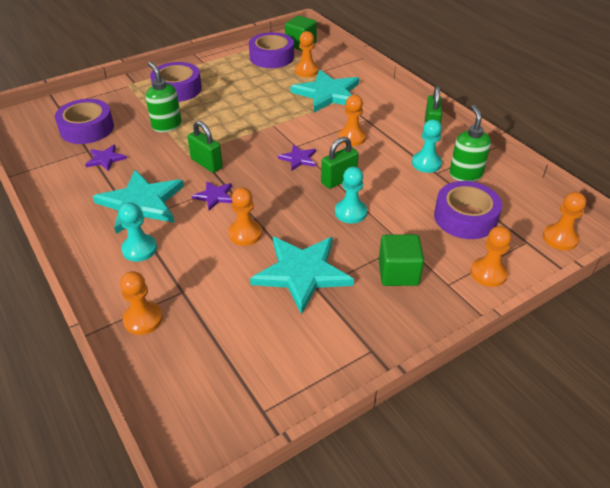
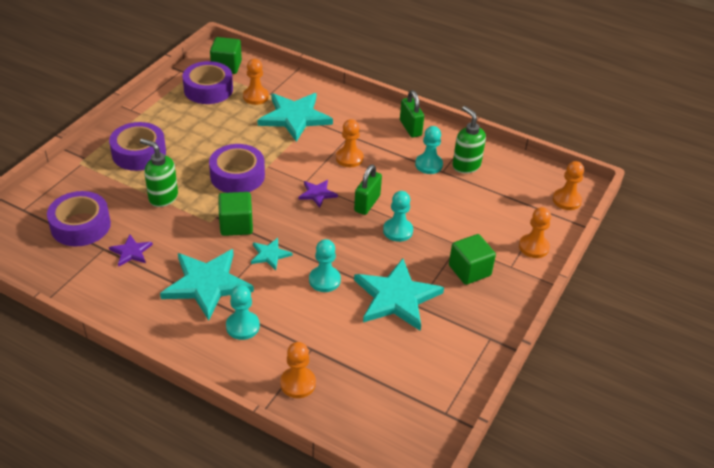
camera: 30 degrees left, 0 degrees up
(206, 163) = (236, 225): green padlock -> green cube
(214, 196) = (270, 255): purple star -> turquoise star
(245, 234) = (324, 280): orange pawn -> turquoise pawn
(465, 217) = (489, 205): purple tape -> purple tape (237, 176)

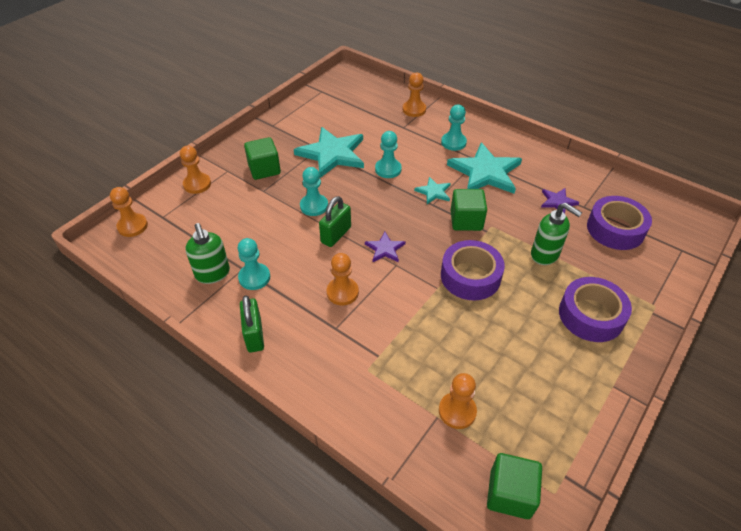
camera: 170 degrees left, 5 degrees up
(208, 89) = (529, 433): purple tape -> none
(295, 117) = (402, 364): turquoise star -> none

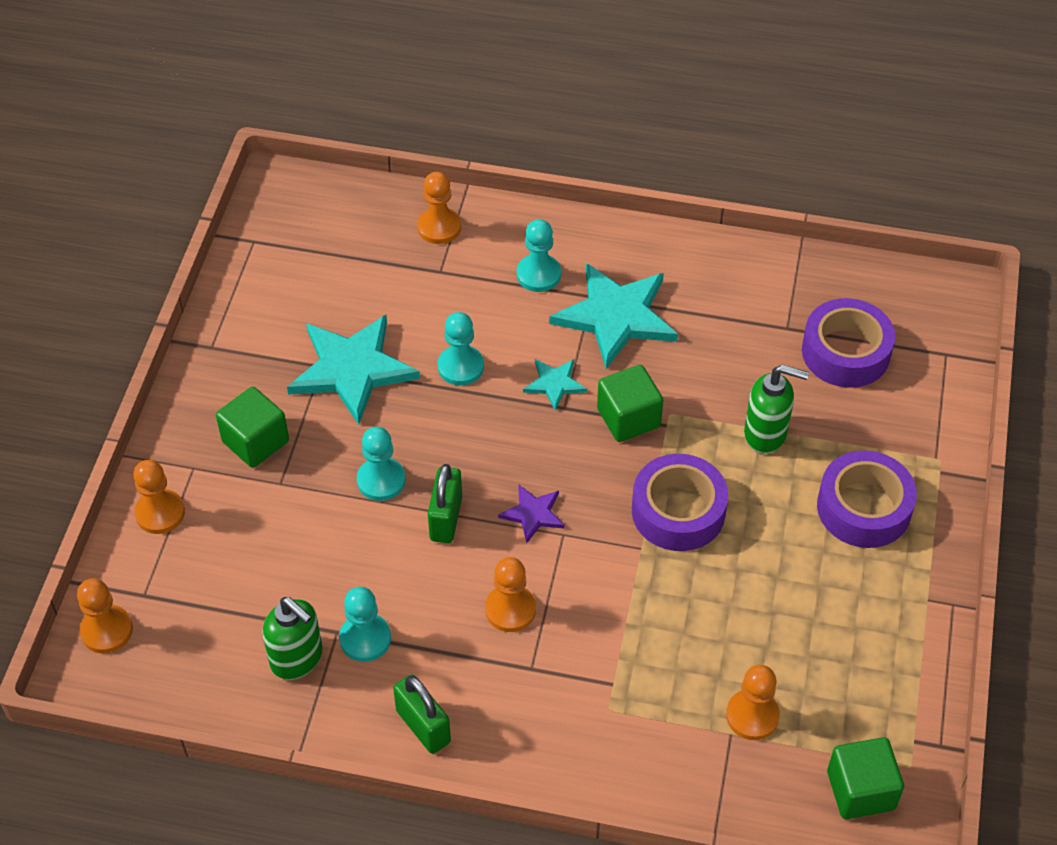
camera: 25 degrees left, 5 degrees up
(557, 202) = (747, 333): purple star -> none

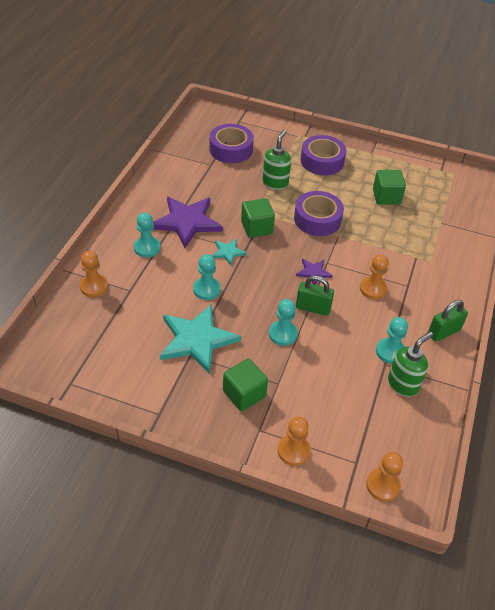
camera: 85 degrees left, 5 degrees down
(616, 316) = (187, 222): turquoise star -> purple star
(752, 716) = (432, 214): orange pawn -> none
(860, 790) = (466, 189): green cube -> green cube (386, 197)

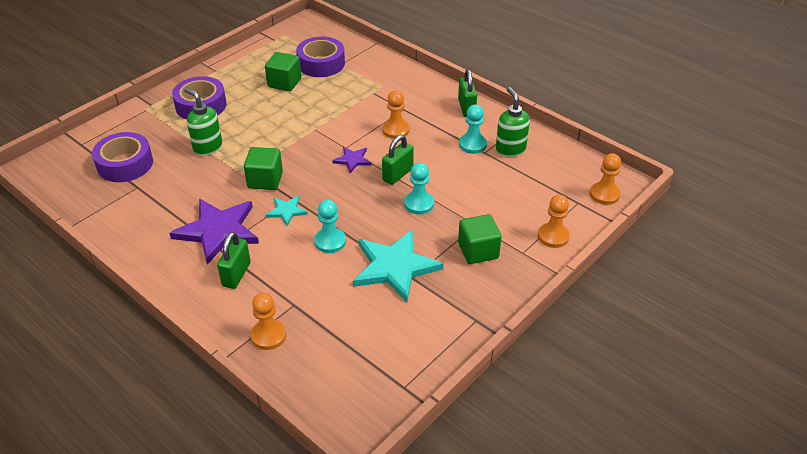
camera: 65 degrees left, 5 degrees down
(147, 248) = (236, 274): turquoise pawn -> green padlock
(317, 219) = (283, 135): purple tape -> purple tape (321, 63)

